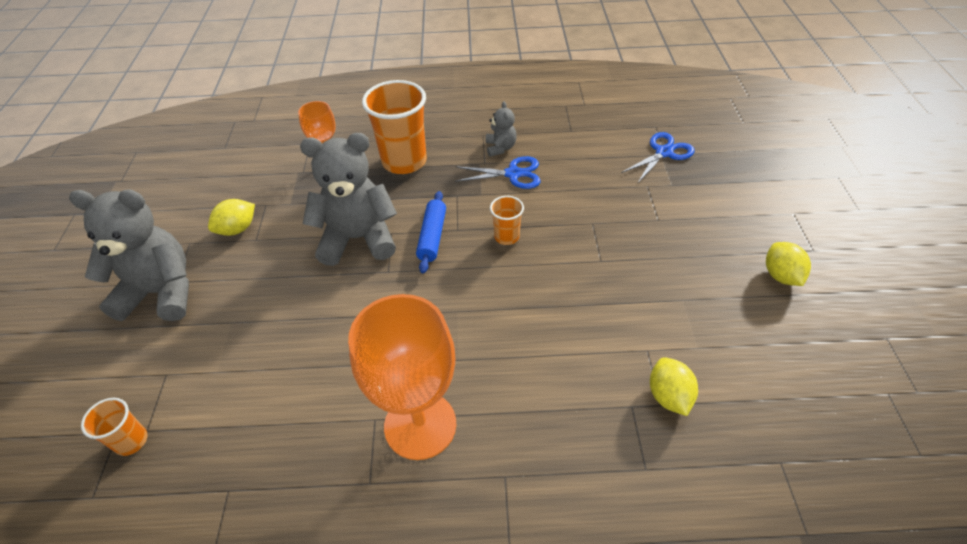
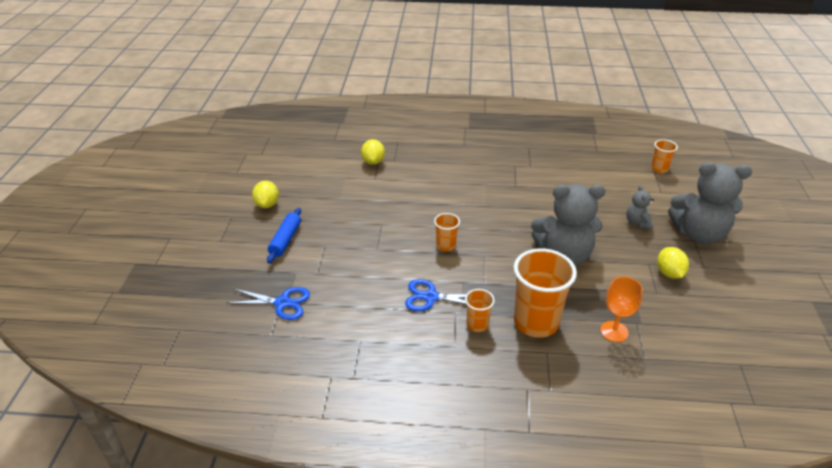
camera: 175 degrees left, 10 degrees down
(237, 229) = (669, 273): yellow lemon -> yellow lemon turned 60 degrees counterclockwise
(420, 425) = (506, 162): orange goblet -> none
(432, 237) = (504, 251): blue rolling pin -> blue rolling pin (285, 240)
(462, 154) = (477, 324): none -> orange cup
(500, 148) = (438, 327): grey teddy bear -> grey teddy bear (638, 223)
(664, 152) = (282, 303): blue scissors -> blue scissors turned 135 degrees counterclockwise

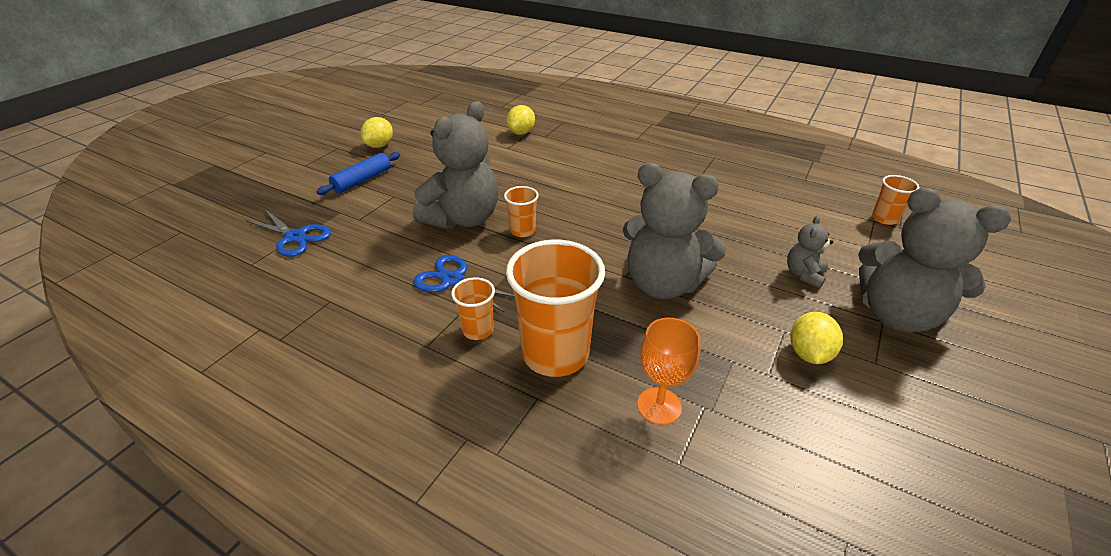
camera: 25 degrees right, 0 degrees up
(396, 249) = (463, 219): none -> grey teddy bear

